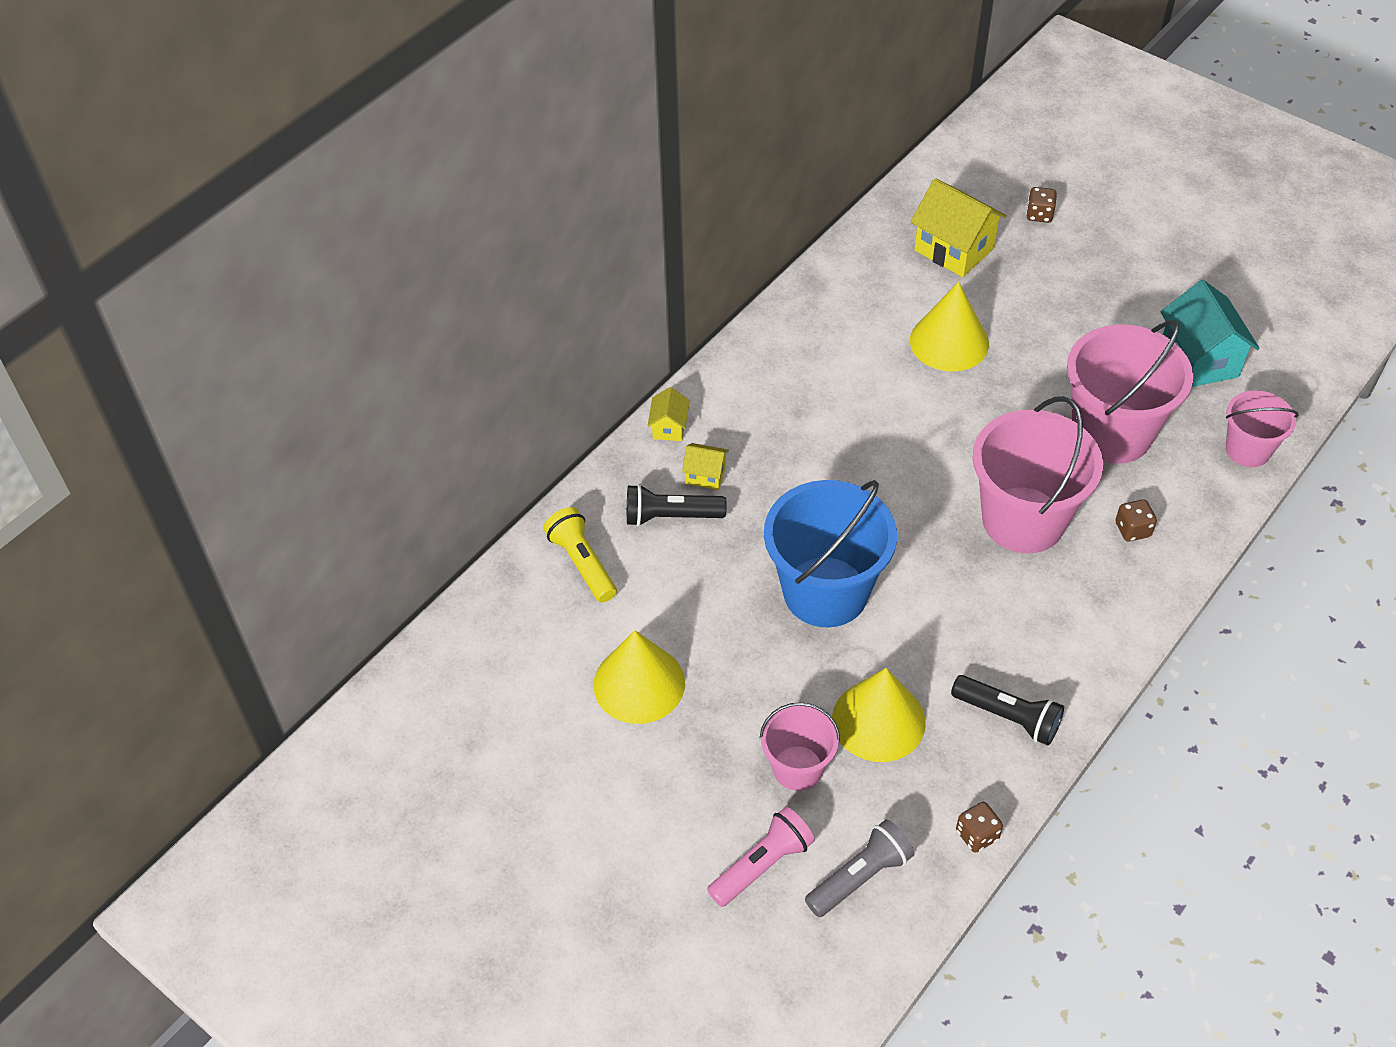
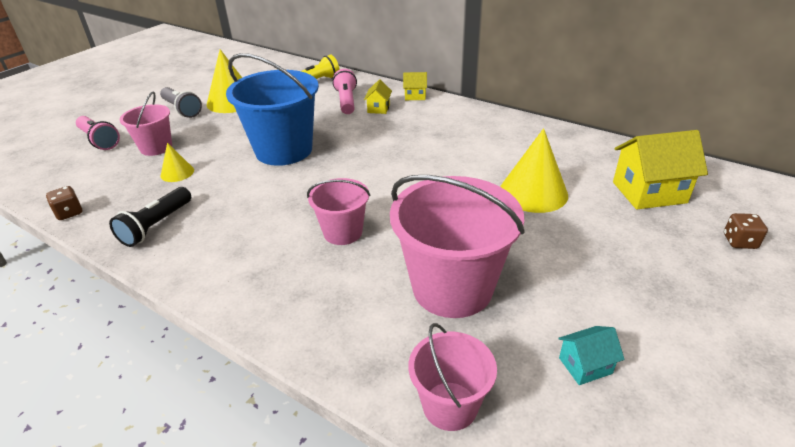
camera: 85 degrees right, 15 degrees down
(671, 517) = (346, 101): black flashlight -> pink flashlight
(859, 876) = (70, 170): grey flashlight -> grey flashlight (182, 109)
(878, 720) = (177, 173): yellow cone -> yellow cone, size x0.52
(954, 249) = (649, 192): yellow house -> yellow house turned 45 degrees clockwise
(1023, 520) = (343, 232): pink bucket -> pink bucket, size x0.55
(1132, 530) = (330, 299): brown dice -> none
(1199, 360) = (585, 365): turquoise house -> turquoise house, size x0.51

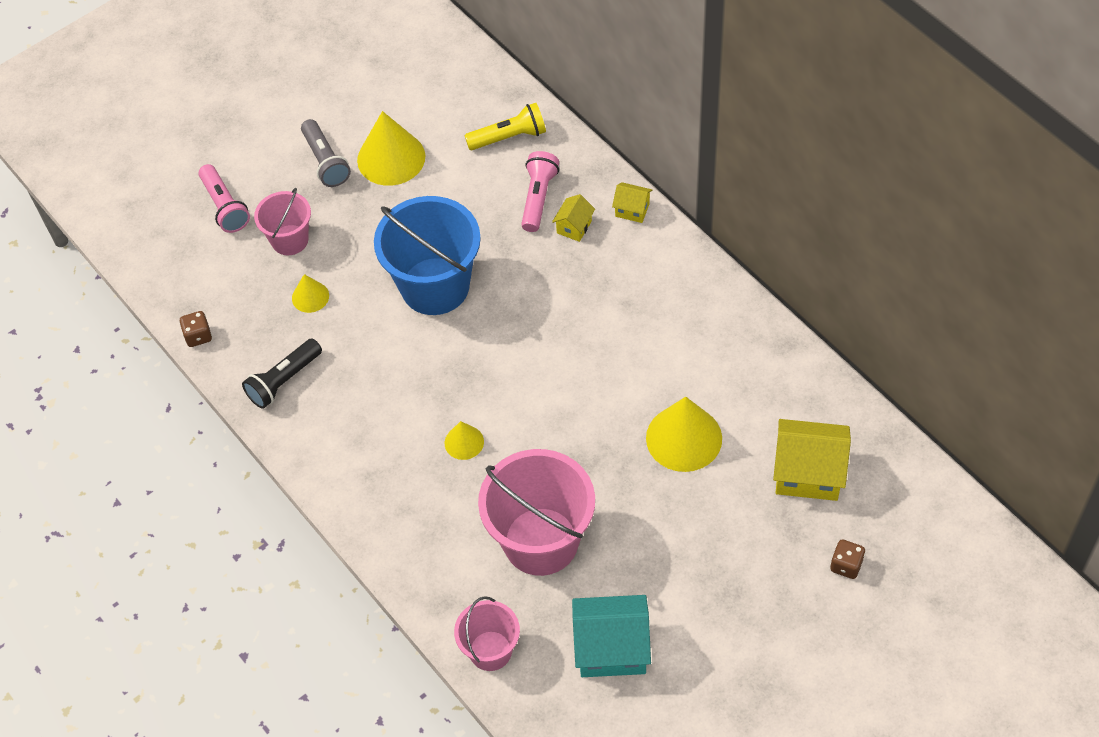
camera: 20 degrees right, 20 degrees up
(343, 232) = (464, 442): pink bucket -> yellow cone
(585, 365) = (611, 648): turquoise house -> turquoise house, size x1.97

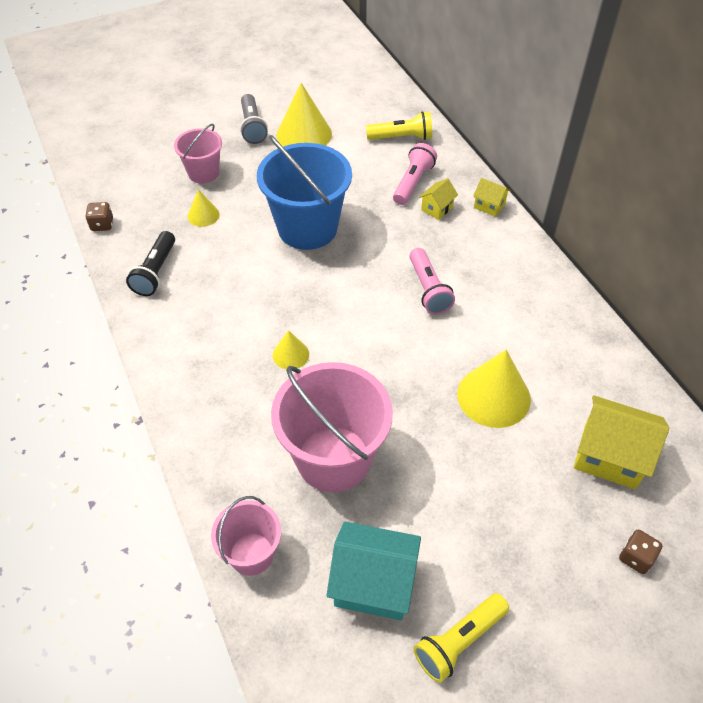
camera: 10 degrees right, 5 degrees down
(225, 206) = (163, 141): pink flashlight -> pink flashlight (428, 289)
(284, 381) = (156, 272): black flashlight -> black flashlight turned 45 degrees counterclockwise
(701, 679) = (459, 641): none -> yellow flashlight

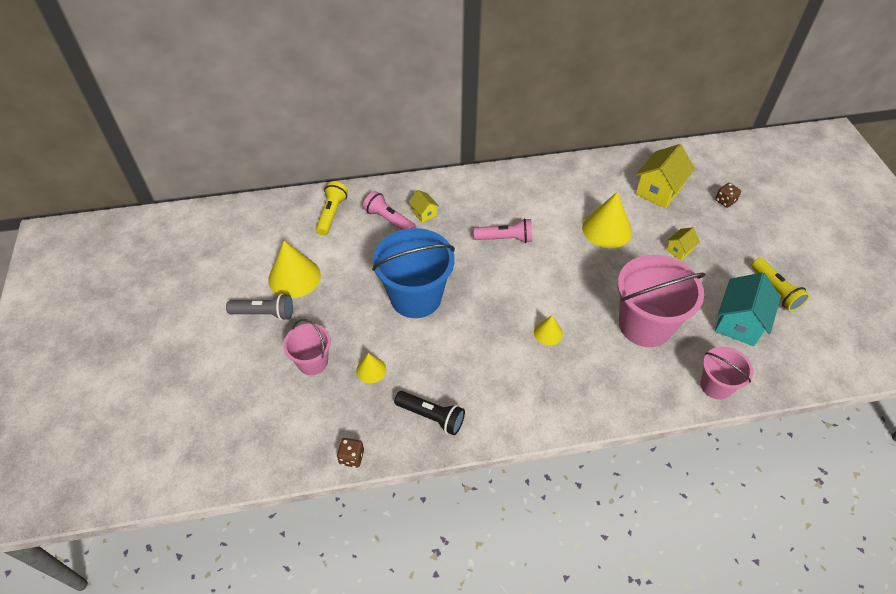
camera: 75 degrees left, 0 degrees up
(489, 206) = (432, 184): yellow house -> yellow house (679, 250)

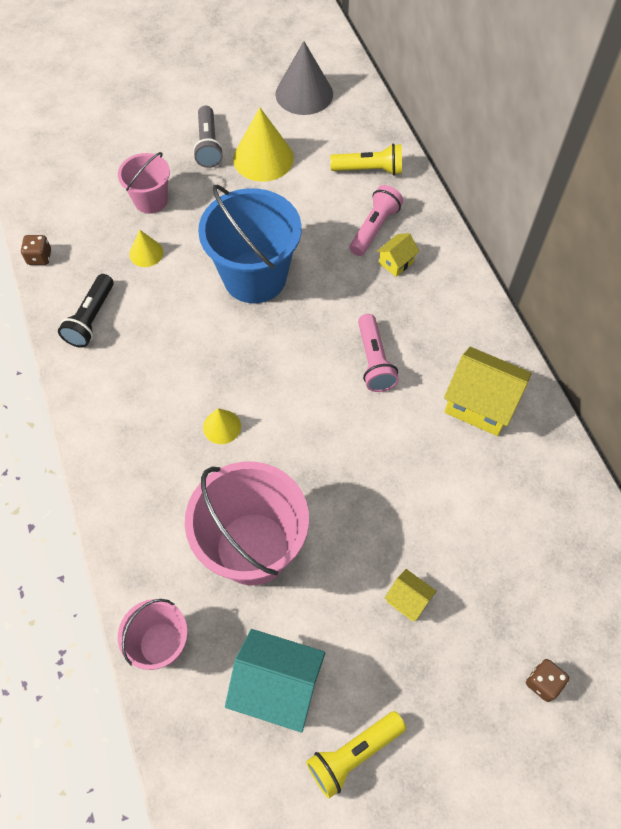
camera: 80 degrees right, 10 degrees up
(233, 241) = (304, 94): none -> grey cone
(607, 229) = (425, 491): yellow cone -> none
(658, 190) = (535, 569): yellow house -> yellow house (480, 404)

